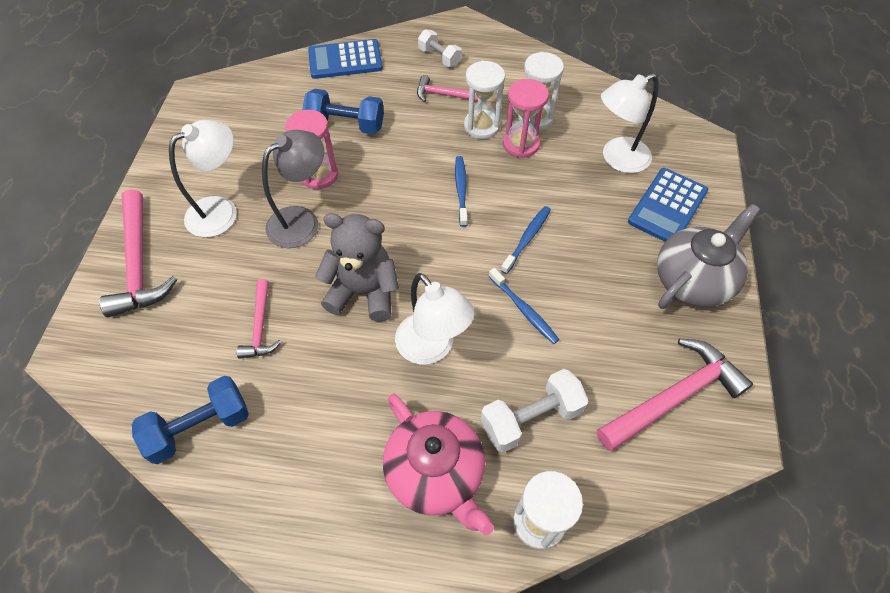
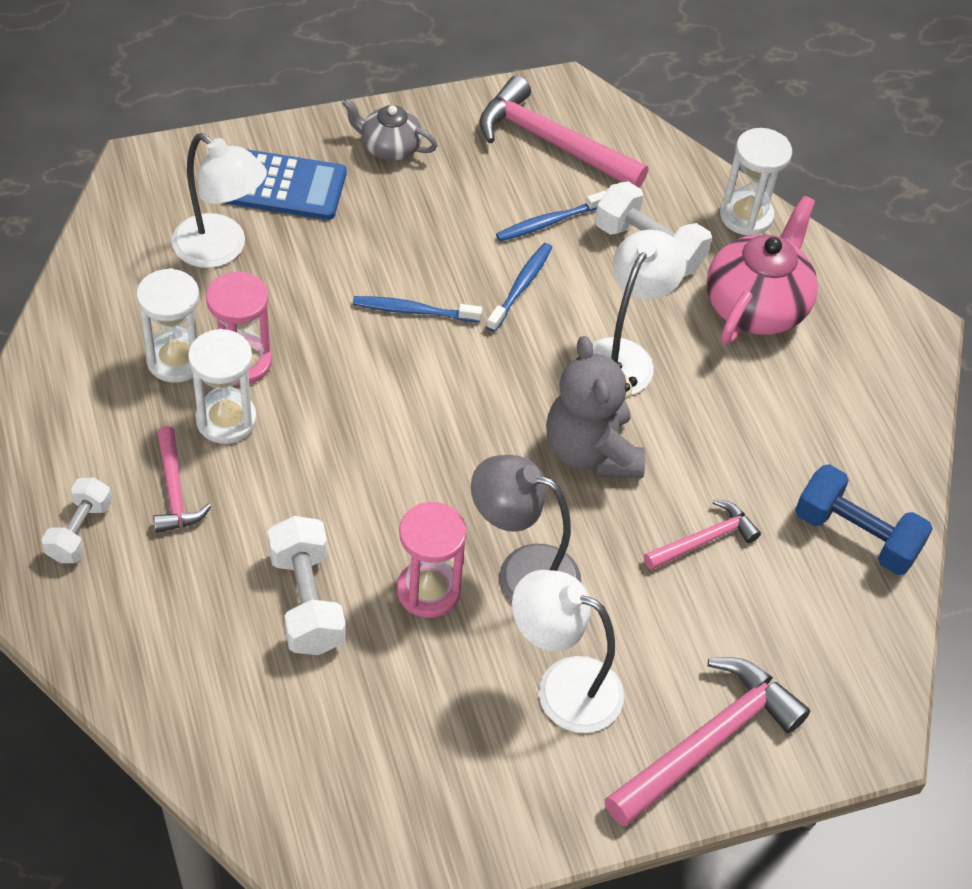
camera: 120 degrees left, 5 degrees down
(345, 60) = (145, 674): blue calculator -> none
(346, 125) = (306, 601): blue dumbbell -> white dumbbell
(461, 190) = (367, 405): blue toothbrush -> blue toothbrush (549, 222)
(693, 279) = (389, 147): grey teapot -> grey teapot, size x0.59

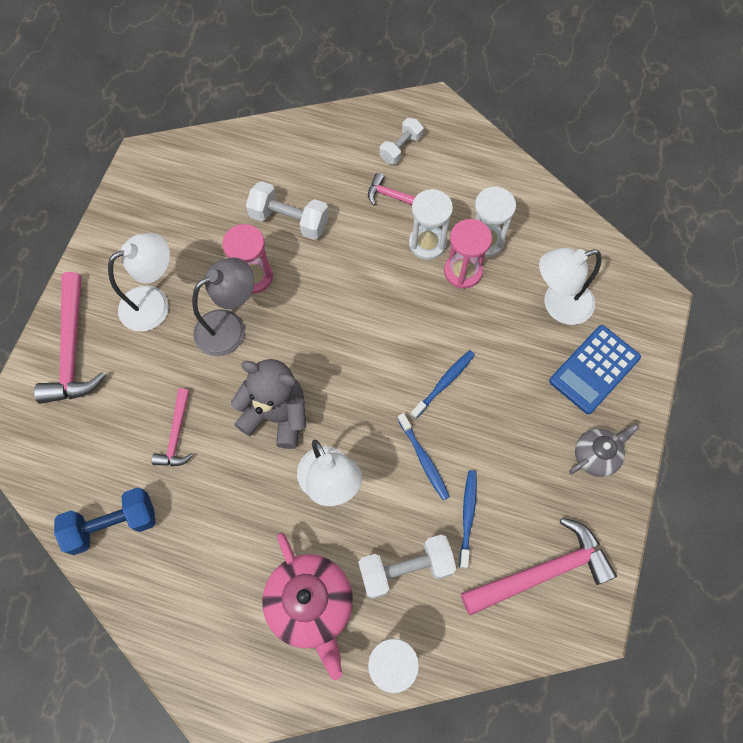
camera: 130 degrees right, 15 degrees up
(80, 531) = (401, 148): white dumbbell -> white dumbbell turned 75 degrees clockwise

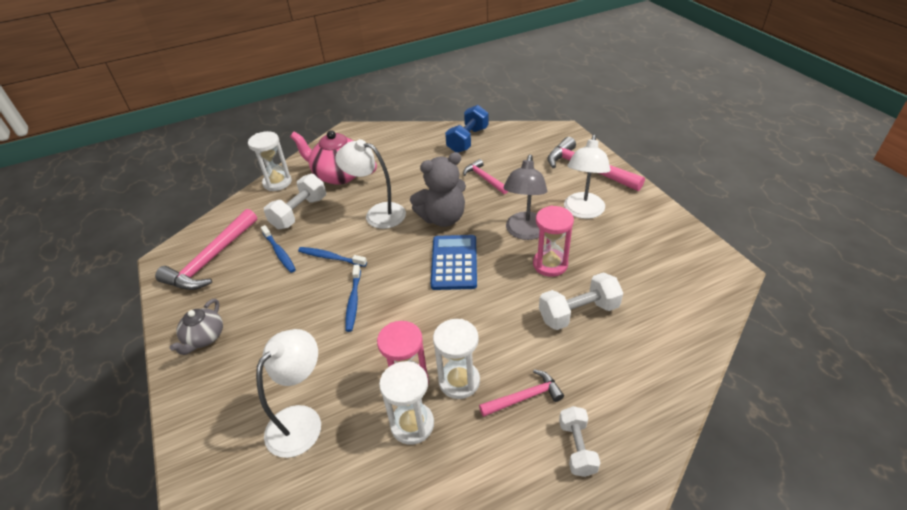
camera: 140 degrees right, 25 degrees down
(594, 369) = (237, 393): blue calculator -> blue calculator (454, 262)

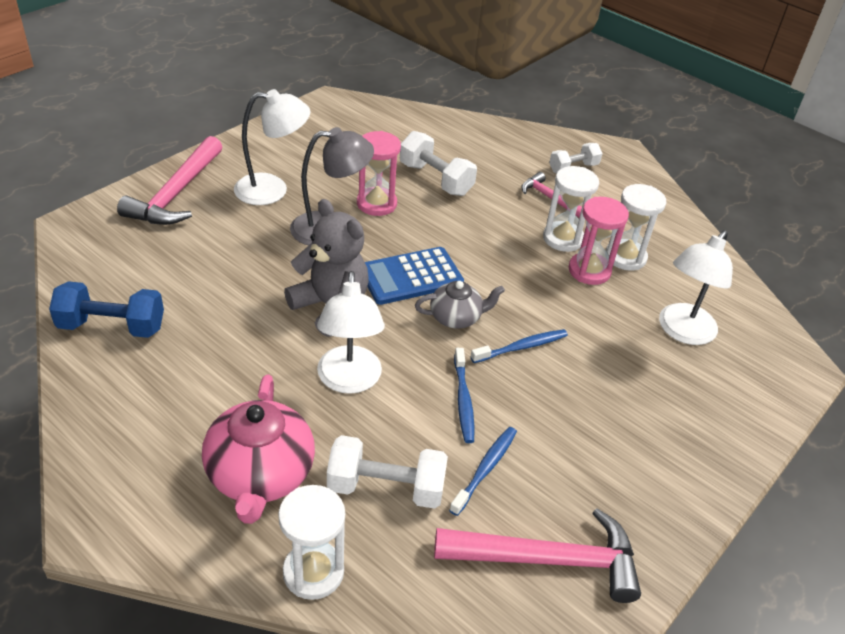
camera: 120 degrees left, 0 degrees up
(204, 338) = (668, 475): grey teapot -> grey teapot (456, 317)
(301, 420) = (682, 332): white lamp -> white lamp turned 60 degrees counterclockwise
(484, 178) = (224, 285): pink hammer -> none

